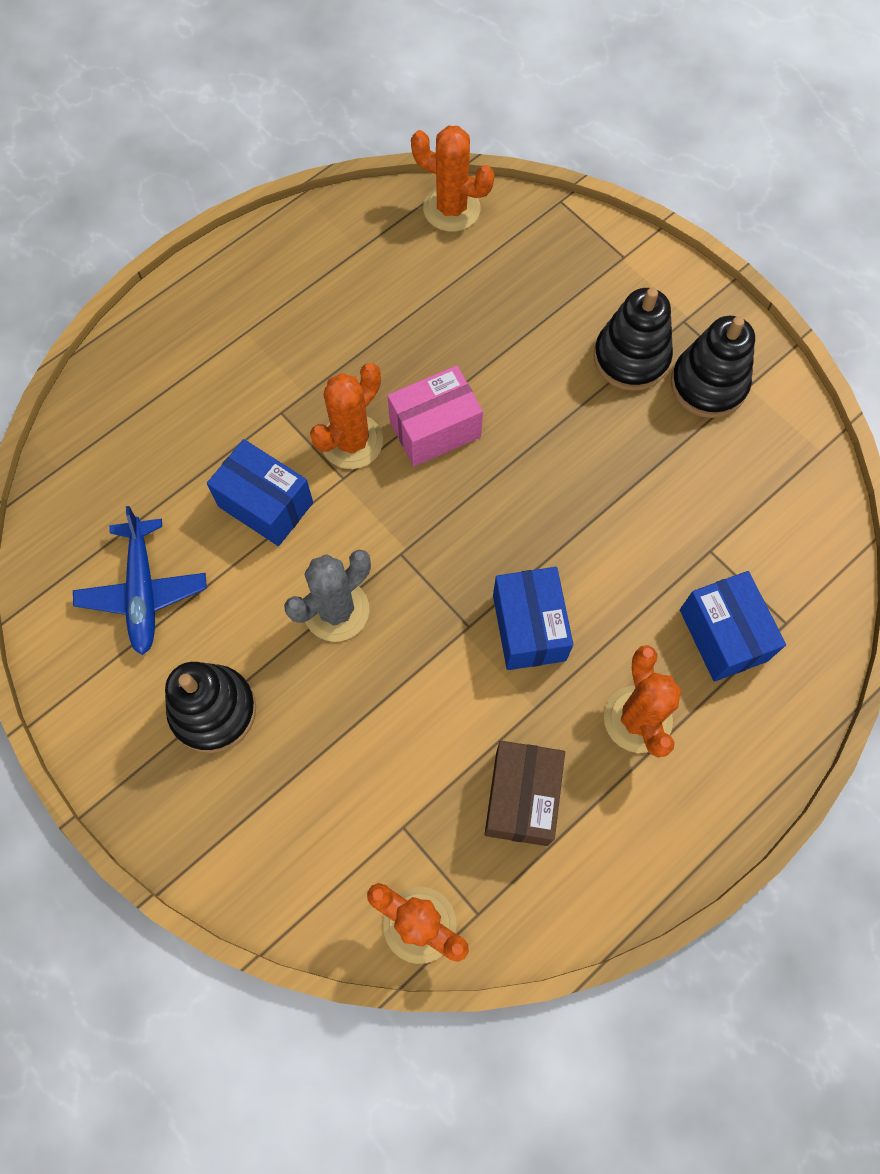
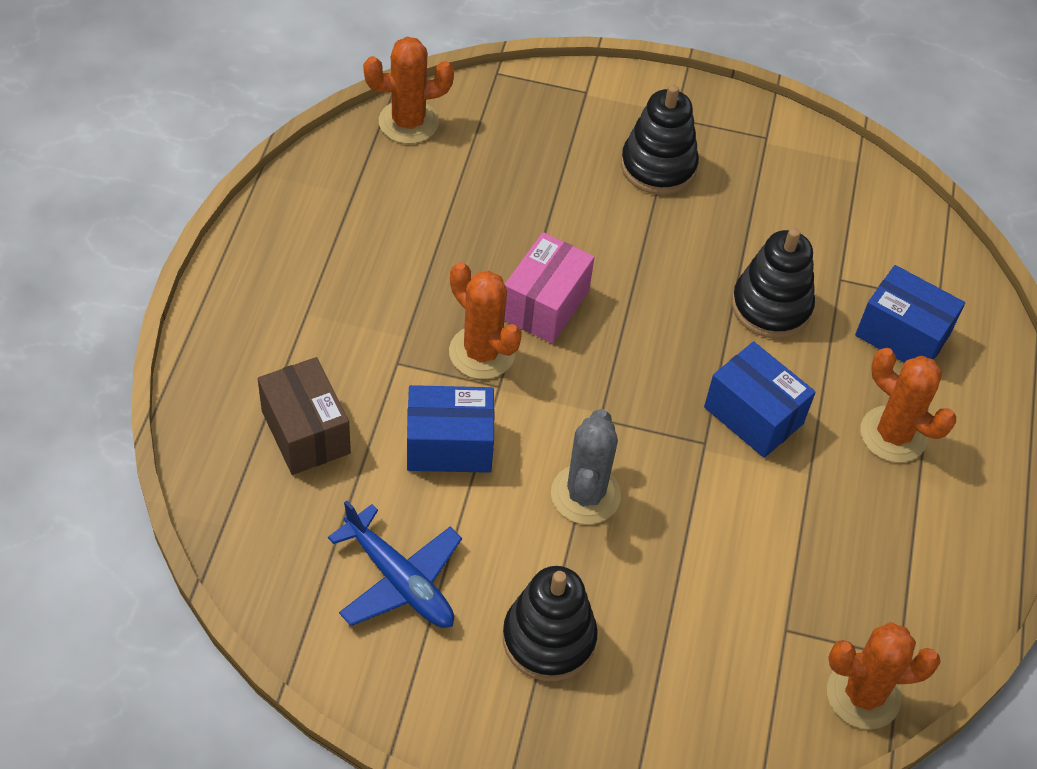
camera: 40 degrees left, 15 degrees down
(352, 441) = (482, 352): orange cactus -> orange cactus turned 45 degrees counterclockwise
(522, 798) = (858, 547): brown box -> brown box (306, 432)
(708, 384) = (735, 156): black stacking toy -> black stacking toy (771, 306)

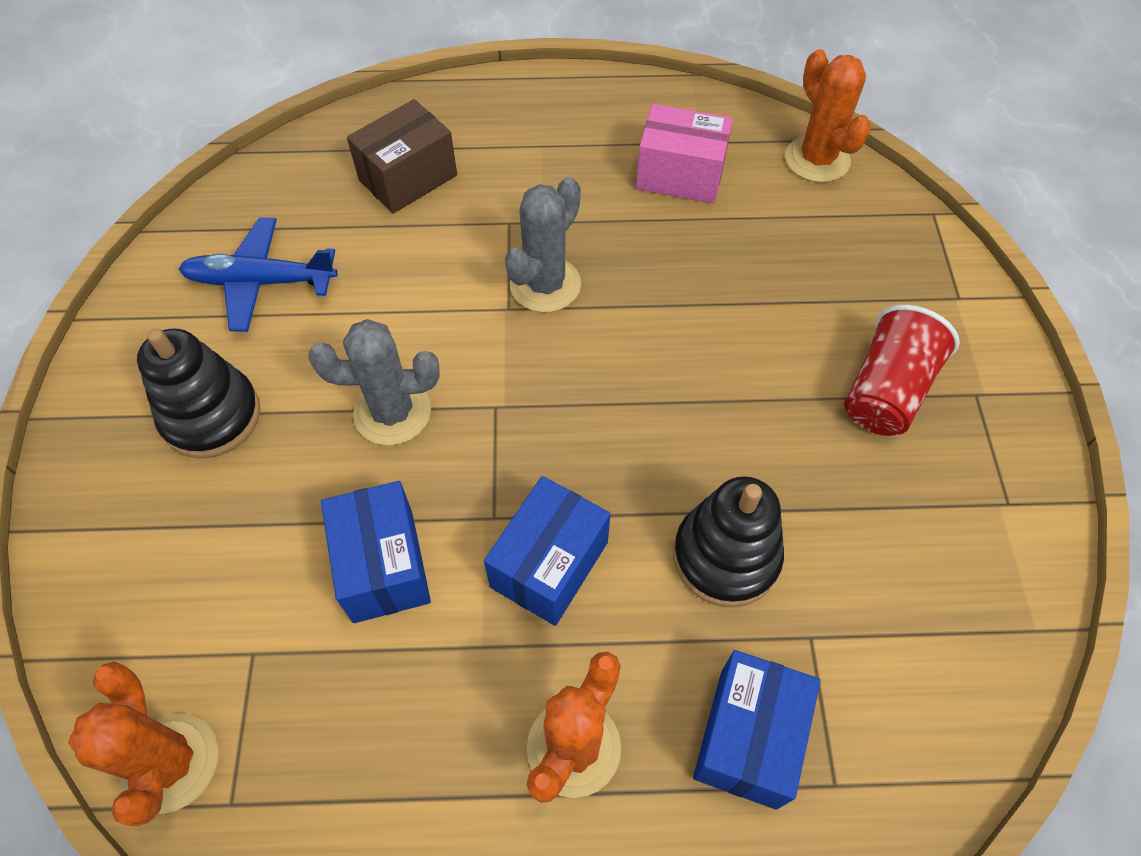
camera: 80 degrees right, 5 degrees up
(399, 580) = (261, 282): blue plane -> blue plane turned 60 degrees clockwise
(449, 445) = (423, 284): blue box -> blue box (383, 565)
(482, 352) = (545, 285): orange cactus -> grey cactus
(545, 305) = (629, 324): pink box -> pink box (680, 175)
(658, 166) = (886, 391): black stacking toy -> red cup

